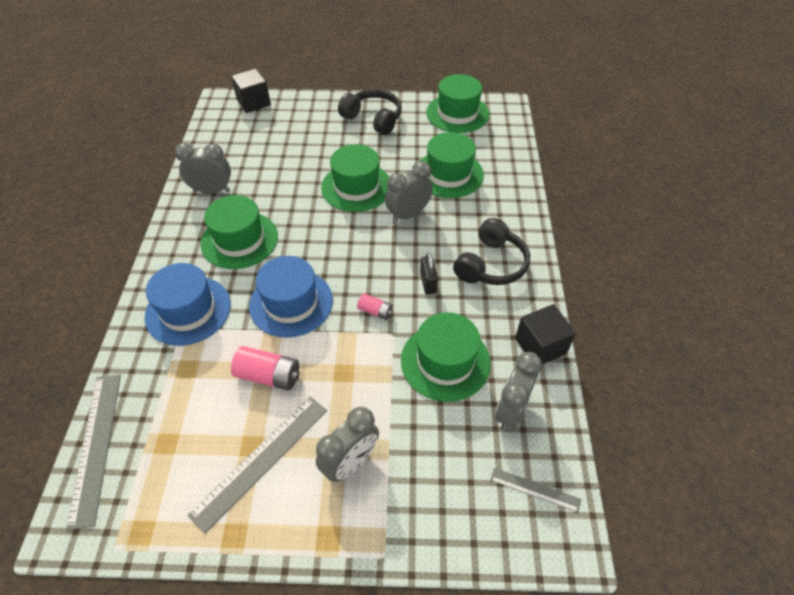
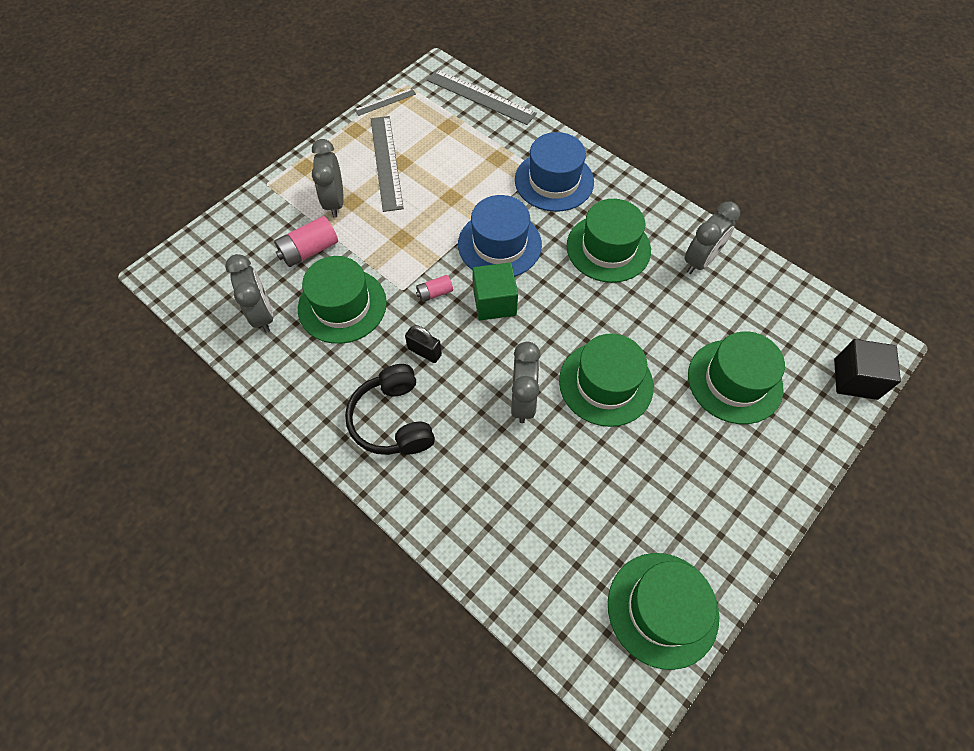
camera: 130 degrees right, 10 degrees up
(269, 375) = (445, 196): pink battery -> pink battery (309, 250)
(349, 272) = (494, 302): none -> green cube
(373, 119) = (725, 489): black headphones -> none
(448, 174) = (550, 491): green hat -> green hat (734, 381)
(535, 489) = (205, 283): grey ruler -> grey ruler (385, 102)
(540, 346) = (282, 382): black cube -> none

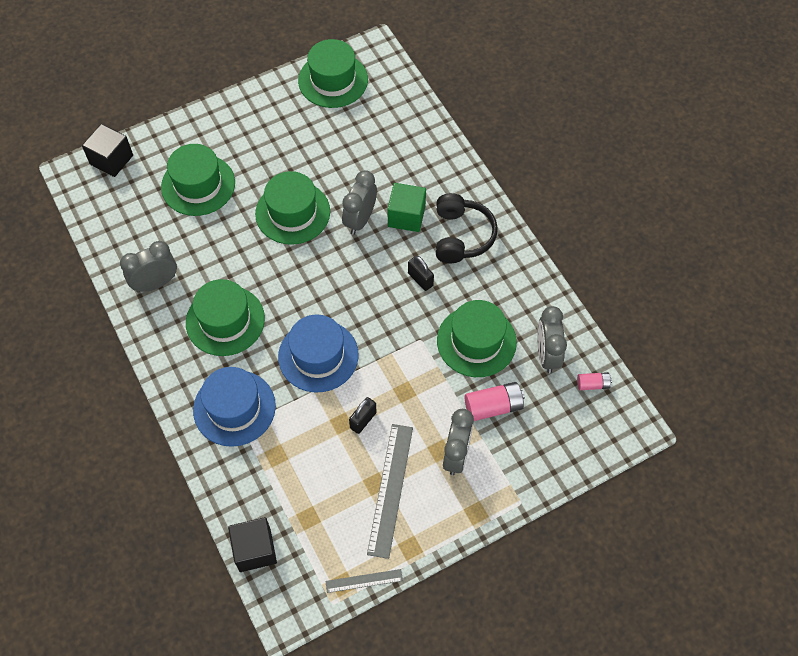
camera: 160 degrees left, 0 degrees up
(431, 204) = (363, 420): none -> black padlock
(434, 293) = (394, 327): pink battery -> pink battery (593, 384)
(480, 97) = (255, 550): grey ruler -> black cube
(494, 302) = (347, 302): green cube -> green cube (406, 216)

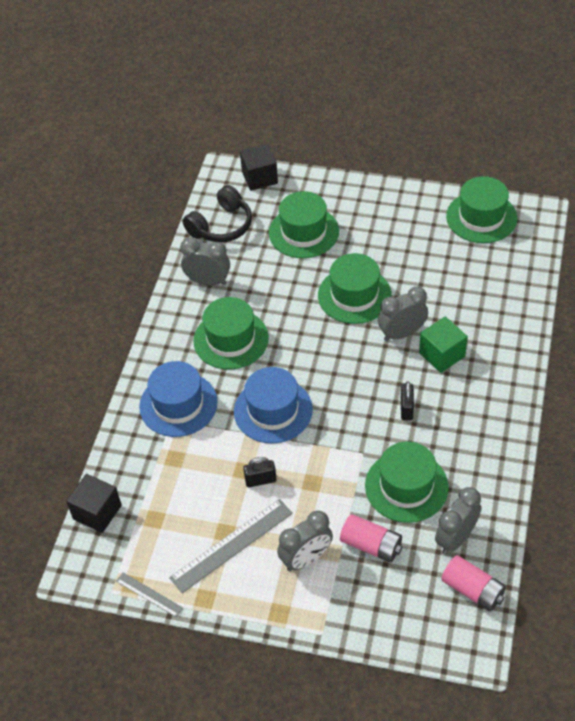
camera: 45 degrees right, 10 degrees down
(461, 236) = (473, 398): black headphones -> black headphones (221, 226)
(593, 384) = (473, 590): pink battery -> pink battery, size x1.72

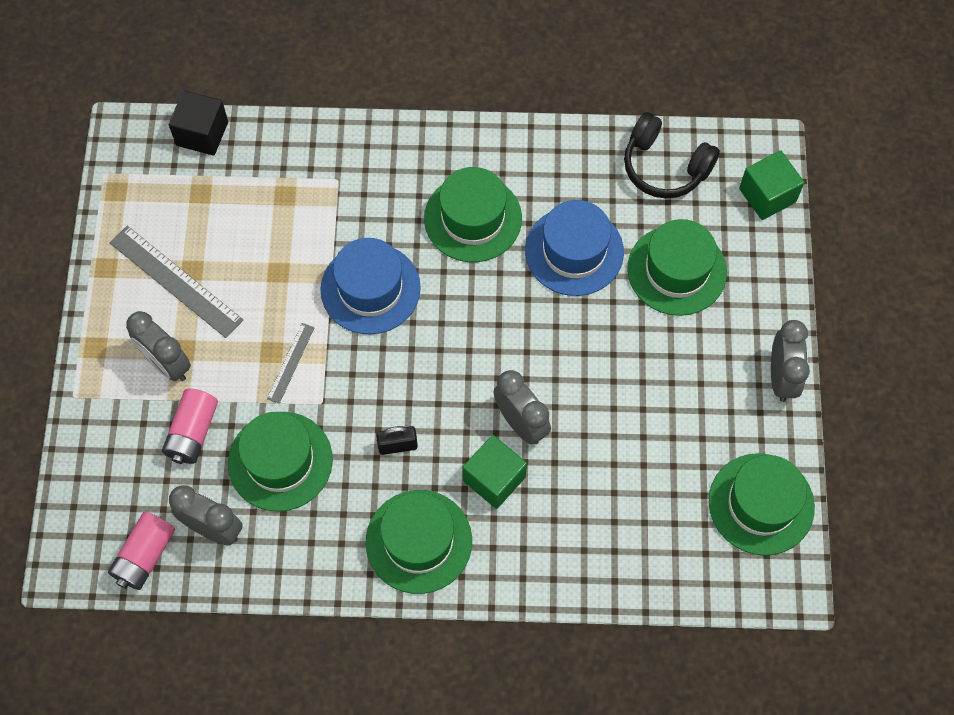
camera: 75 degrees right, 15 degrees up
(149, 594) = (105, 211): grey ruler -> grey ruler (291, 363)
(178, 404) = (363, 181): blue hat -> blue hat (574, 251)
(208, 281) = (563, 172): grey clock -> grey clock (781, 377)
(259, 177) = (767, 195): black cube -> green cube
(260, 480) = (267, 294): black padlock -> none
(354, 295) = (576, 353): green hat -> green hat (419, 541)

